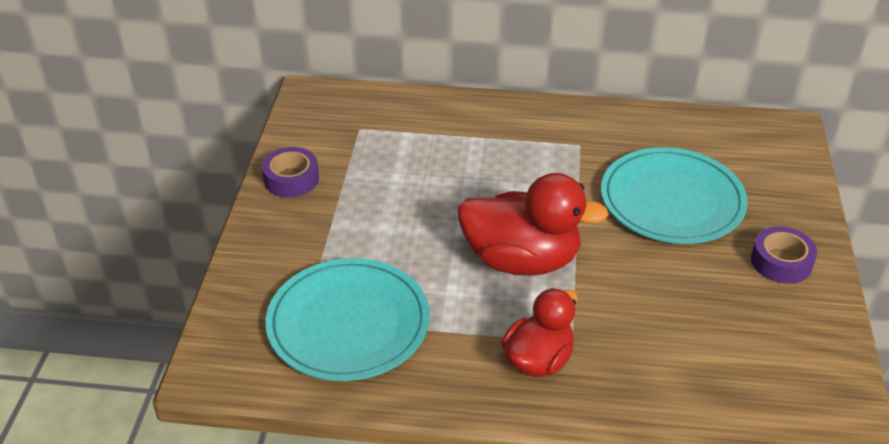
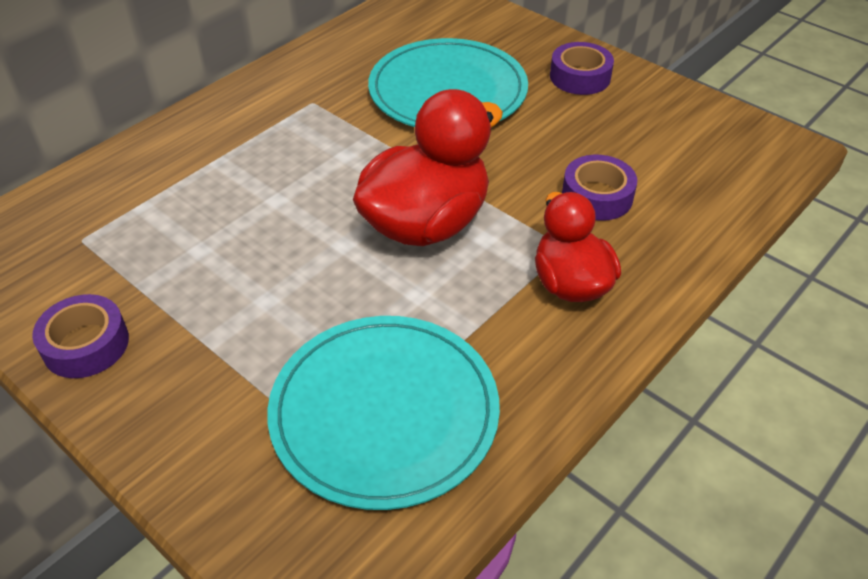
camera: 55 degrees left, 5 degrees up
(645, 335) = (597, 196): none -> purple tape

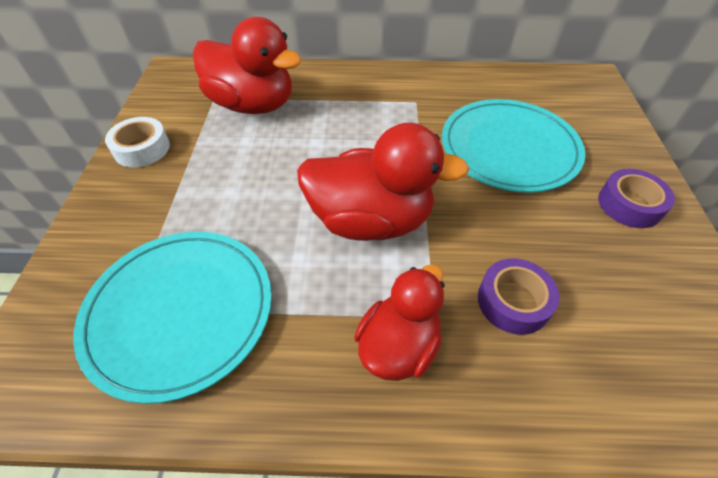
camera: 50 degrees right, 5 degrees up
(86, 344) = (142, 149): purple tape -> white tape
(143, 214) = (253, 105): none -> red duck

